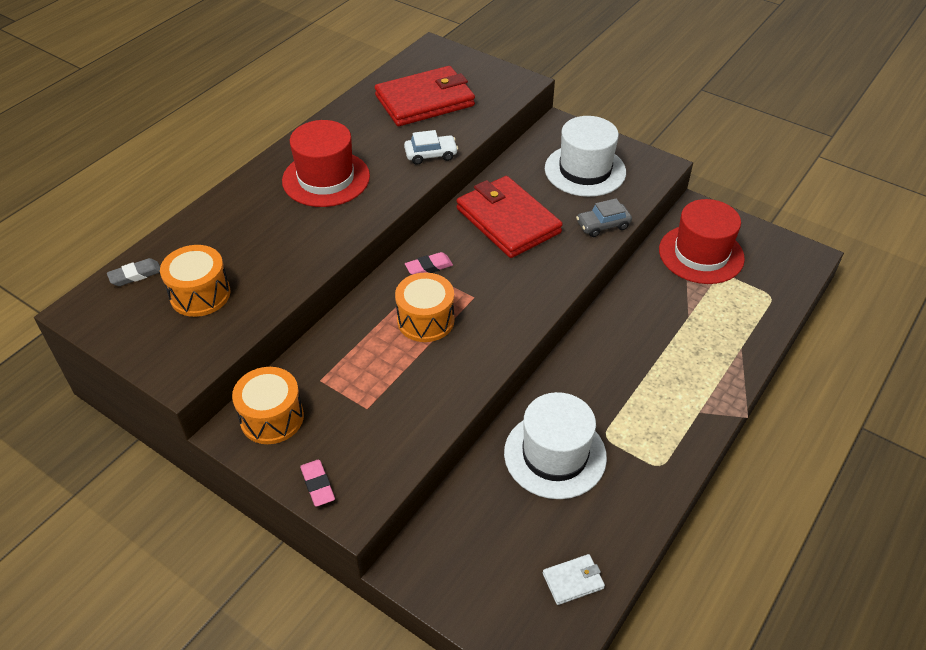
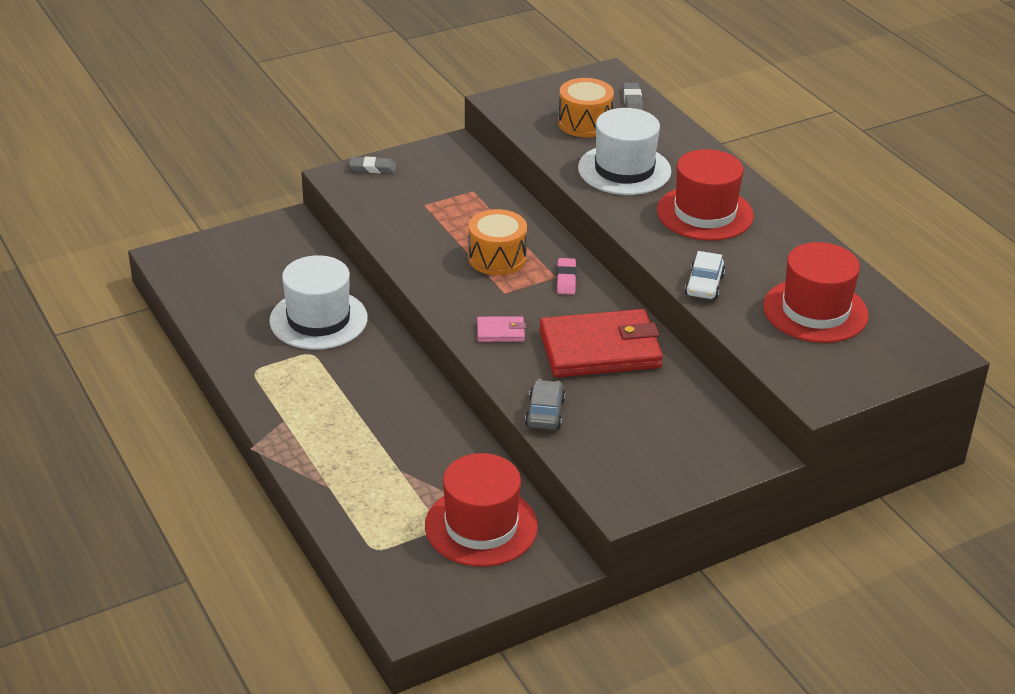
camera: 115 degrees right, 10 degrees down
(272, 418) = (453, 163): orange drum -> none
(318, 485) = (372, 168): pink eraser -> grey eraser
(425, 101) = (815, 311): red wallet -> red hat
(528, 280) = (500, 332): none -> pink wallet
(573, 581) = (207, 288): white wallet -> none
(585, 170) = (651, 438): white hat -> white hat (624, 170)

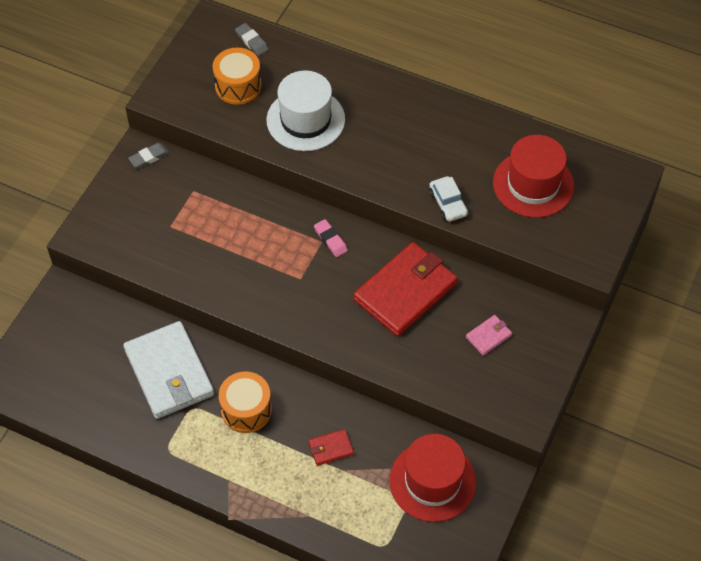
camera: 35 degrees left, 20 degrees up
(318, 319) = (169, 373): white hat -> white wallet
(372, 168) = (99, 211): grey eraser -> grey eraser (149, 157)
(406, 448) = (330, 448): none -> red wallet
(497, 258) = (267, 248): orange drum -> orange drum (246, 410)
(500, 332) = (328, 317): pink wallet -> pink wallet (488, 336)
(545, 412) = (417, 372): grey car -> none
(705, 213) = (394, 132): red hat -> none

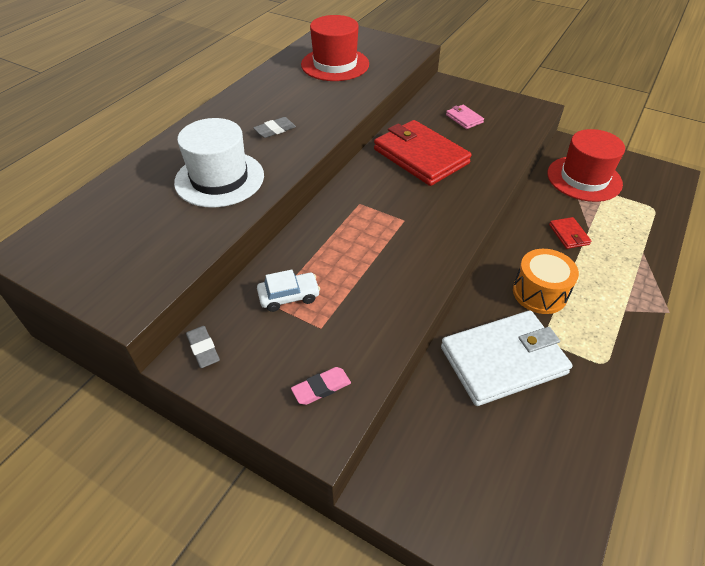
camera: 85 degrees left, 10 degrees down
(238, 86) = (145, 228): orange drum -> none
(251, 41) = (80, 215): grey eraser -> grey eraser (275, 130)
(330, 240) = (358, 197): pink eraser -> pink eraser (321, 388)
(448, 203) = (348, 103): white car -> white car (289, 296)

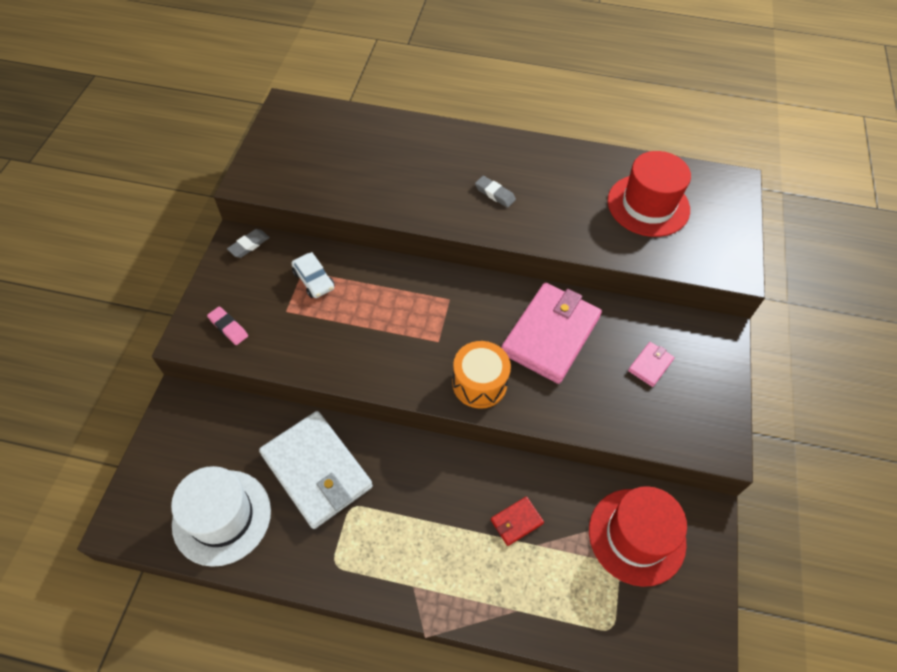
camera: 70 degrees right, 10 degrees up
(219, 179) = (405, 180): white hat -> white hat (222, 517)
(420, 156) = (550, 335): red wallet -> pink wallet
(539, 293) = (412, 496): orange drum -> orange drum (479, 383)

